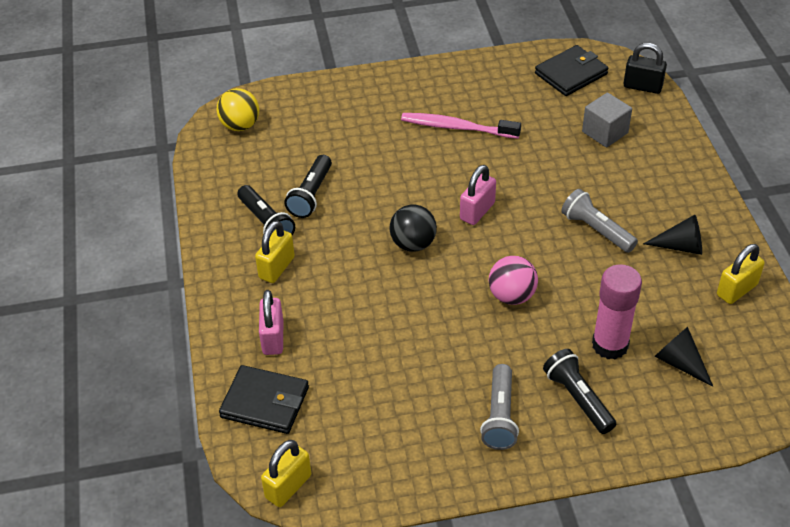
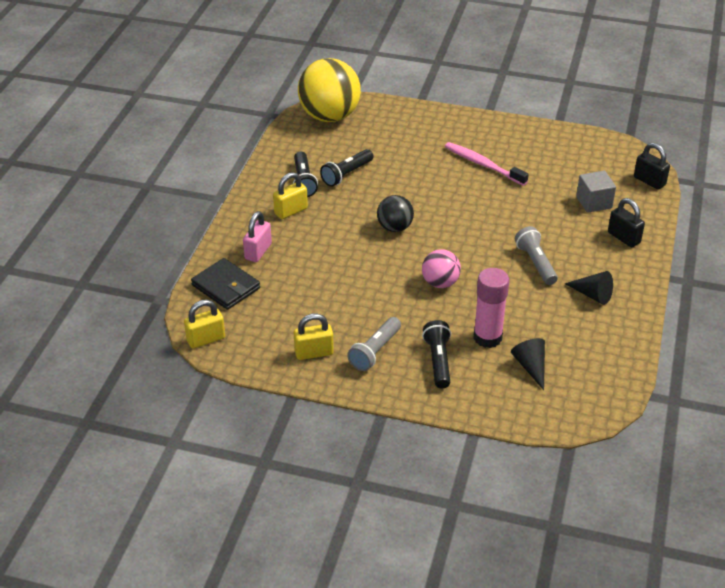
camera: 25 degrees right, 5 degrees down
(240, 126) = (329, 116): yellow ball -> yellow ball, size x1.90
(477, 211) = (456, 222): pink padlock -> none
(571, 74) = (598, 155): black wallet -> none
(664, 164) = (623, 237): none -> black padlock
(736, 290) = (613, 337): yellow padlock -> yellow padlock (314, 353)

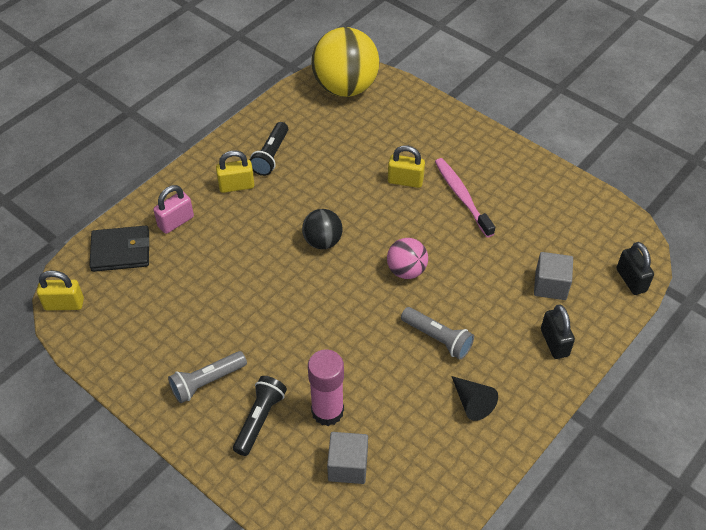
camera: 25 degrees right, 10 degrees up
(226, 287) = (121, 251): black wallet -> black wallet turned 75 degrees counterclockwise
(314, 353) = (149, 360): yellow padlock -> yellow padlock (405, 181)
(346, 174) = (317, 161): black flashlight -> none
(440, 283) = (324, 325): pink ball -> pink ball (406, 270)
(530, 366) = (348, 466): black cone -> grey cube
(536, 263) = (437, 339): grey flashlight -> grey flashlight turned 120 degrees clockwise

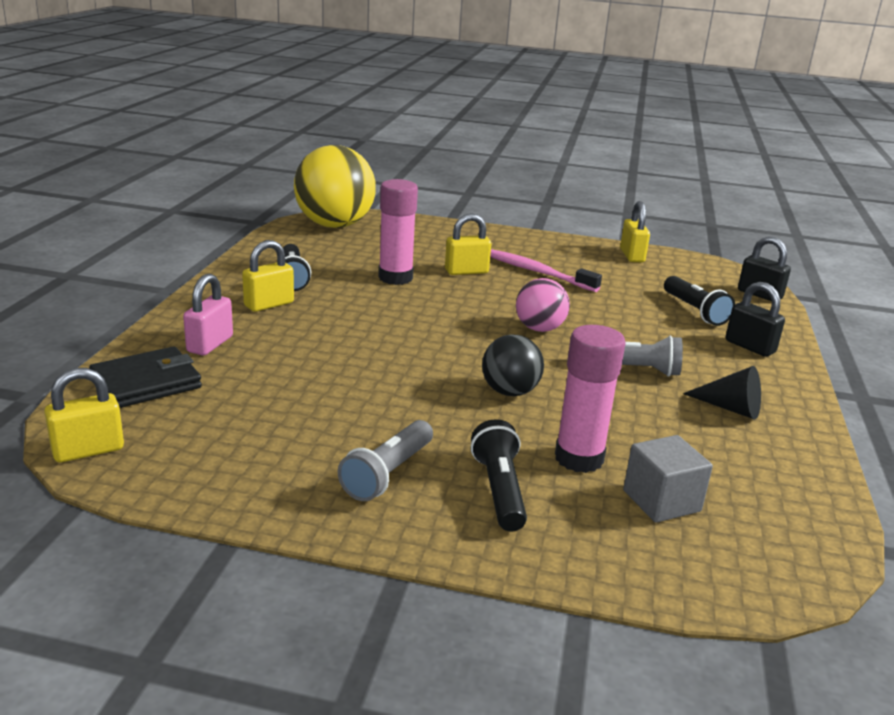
camera: 30 degrees left, 25 degrees down
(322, 241) = (420, 326): black ball -> black ball (510, 392)
(345, 175) = (395, 278): none -> pink glue stick
(550, 285) = (694, 311): grey cube -> black flashlight
(565, 194) = (632, 256): none -> yellow padlock

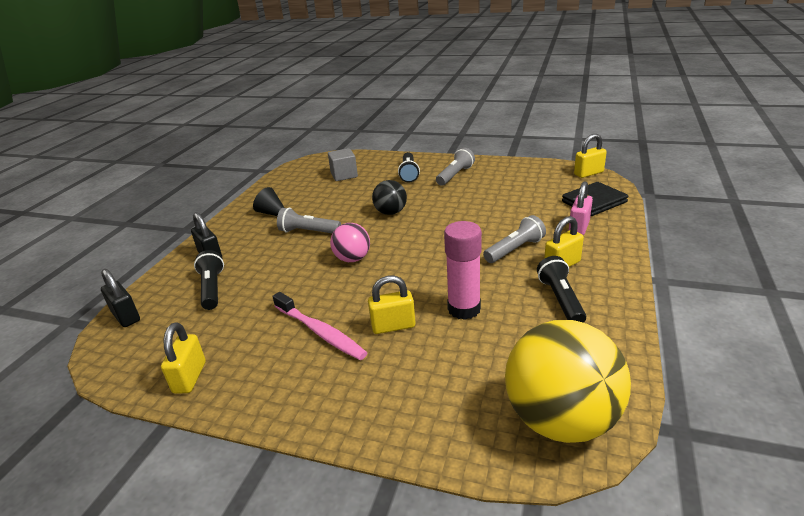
camera: 170 degrees left, 5 degrees up
(319, 324) = (515, 249): none -> grey flashlight
(579, 458) = (369, 186): pink glue stick -> none

